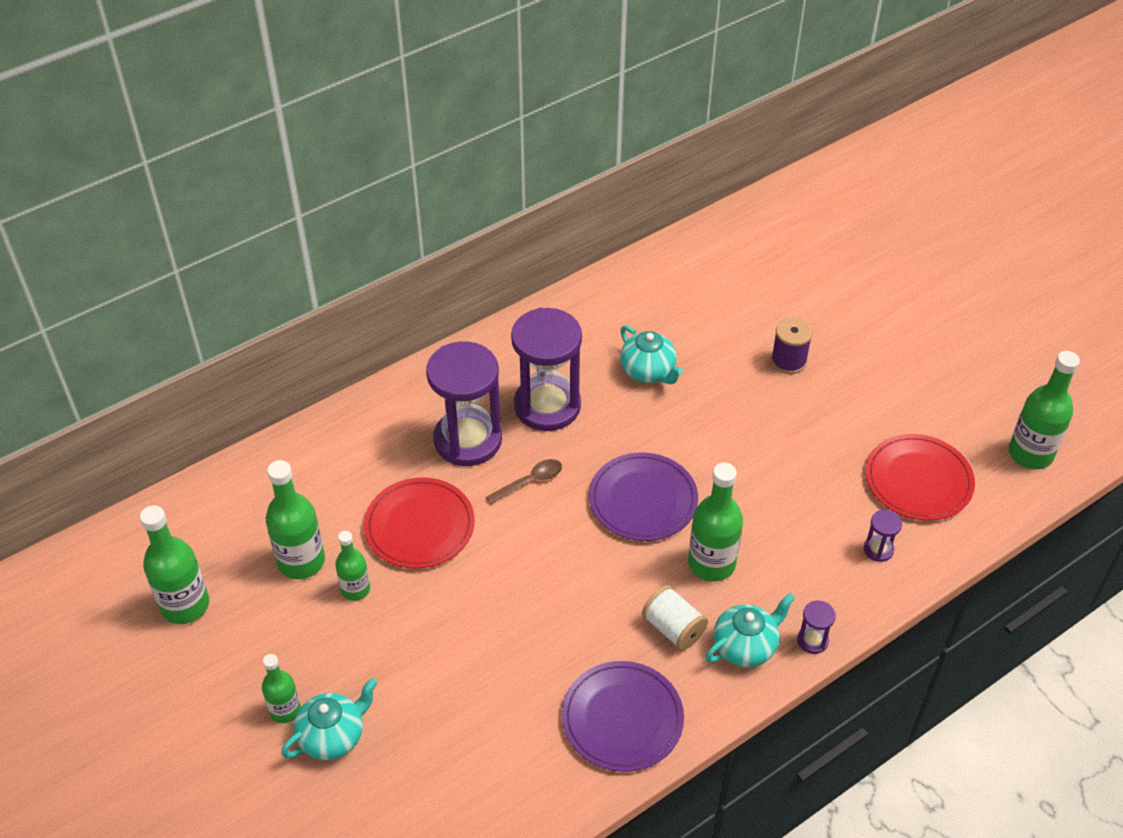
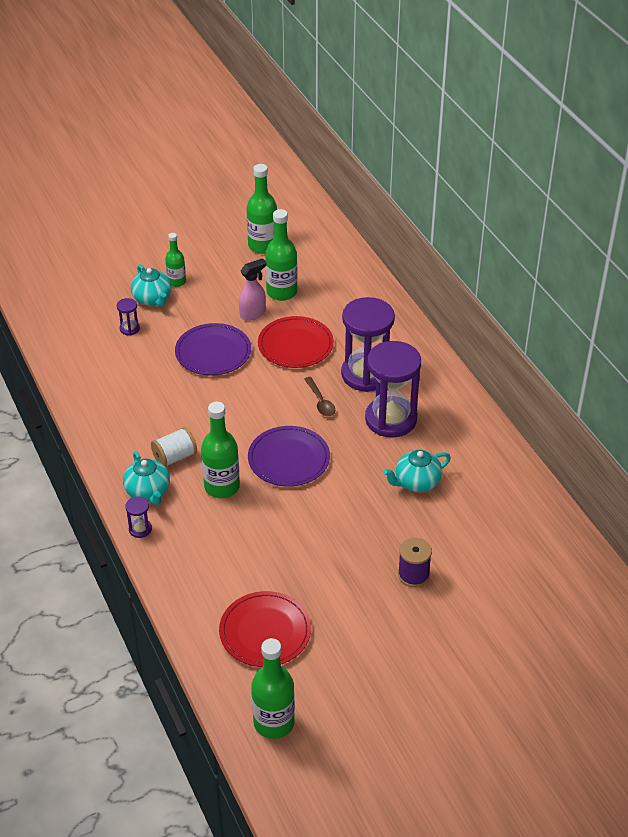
camera: 100 degrees right, 5 degrees down
(355, 589) = (253, 313): green bottle -> pink spray bottle
(622, 718) = (117, 422): purple plate -> purple plate (213, 352)
(878, 549) = (205, 587): purple hourglass -> purple hourglass (129, 329)

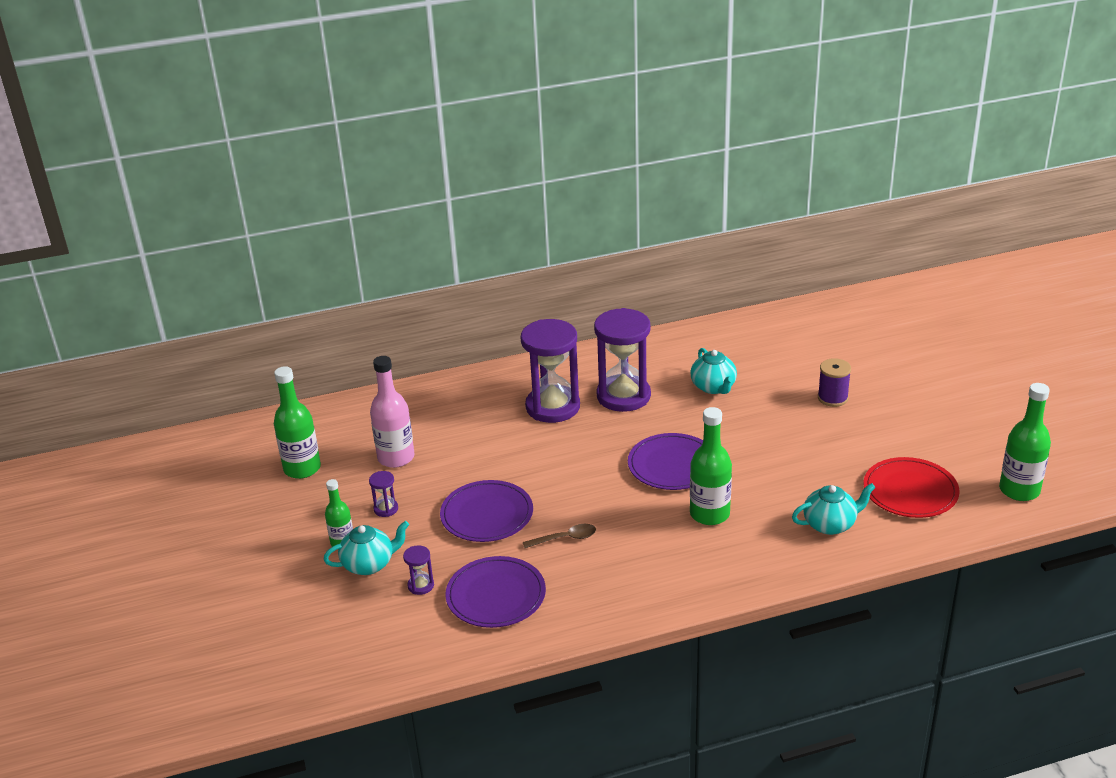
camera: 80 degrees left, 10 degrees down
(119, 369) = (496, 595): none -> purple plate
(140, 529) = (771, 578): purple hourglass -> purple hourglass (386, 509)
(148, 492) = (713, 571): turquoise teapot -> turquoise teapot (830, 524)
(175, 457) = (659, 549): white spool -> none
(253, 313) = (427, 481): pink spray bottle -> none
(281, 292) = (396, 458): green bottle -> pink bottle
(295, 345) = (492, 452): red plate -> none
(320, 401) = (588, 439): brown spoon -> brown spoon (565, 538)

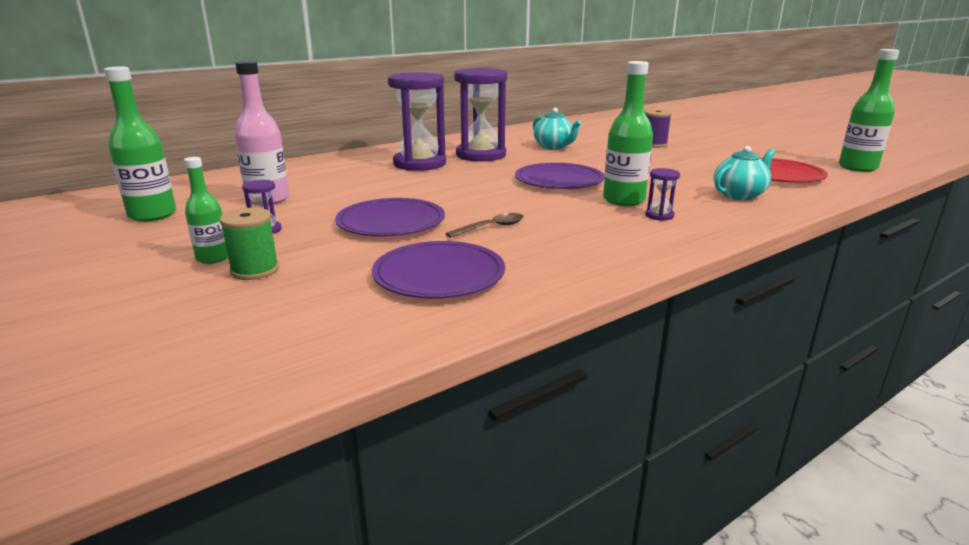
camera: 20 degrees left, 10 degrees down
(369, 564) = (255, 270): turquoise teapot -> green spool
(421, 585) = (333, 279): purple hourglass -> purple hourglass (659, 215)

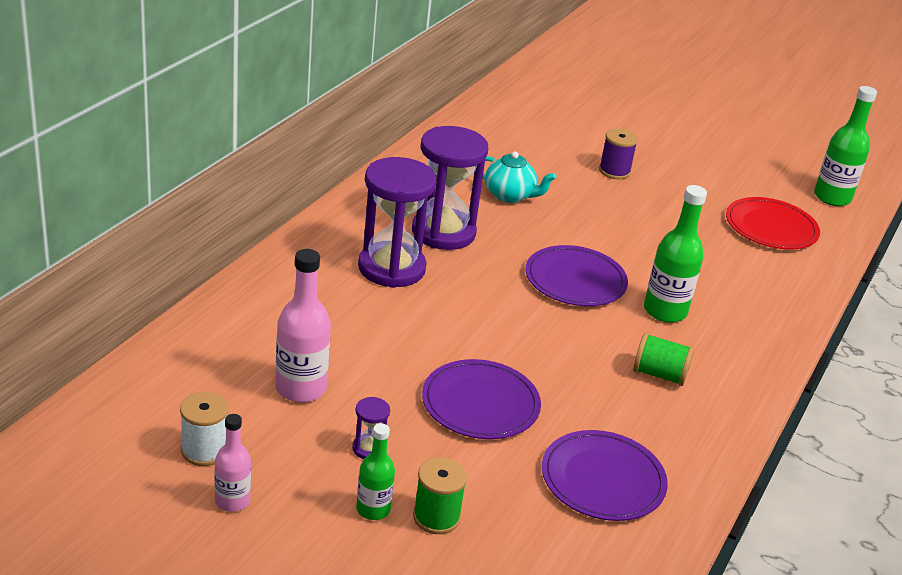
camera: 30 degrees left, 10 degrees up
(123, 238) = (232, 501): none -> pink bottle
(152, 215) = (204, 450): green bottle -> white spool
(491, 228) = (583, 391): brown spoon -> none
(577, 228) = (659, 374): none -> green spool
(659, 215) = (713, 334): purple hourglass -> none
(739, 195) = (759, 279): turquoise teapot -> none

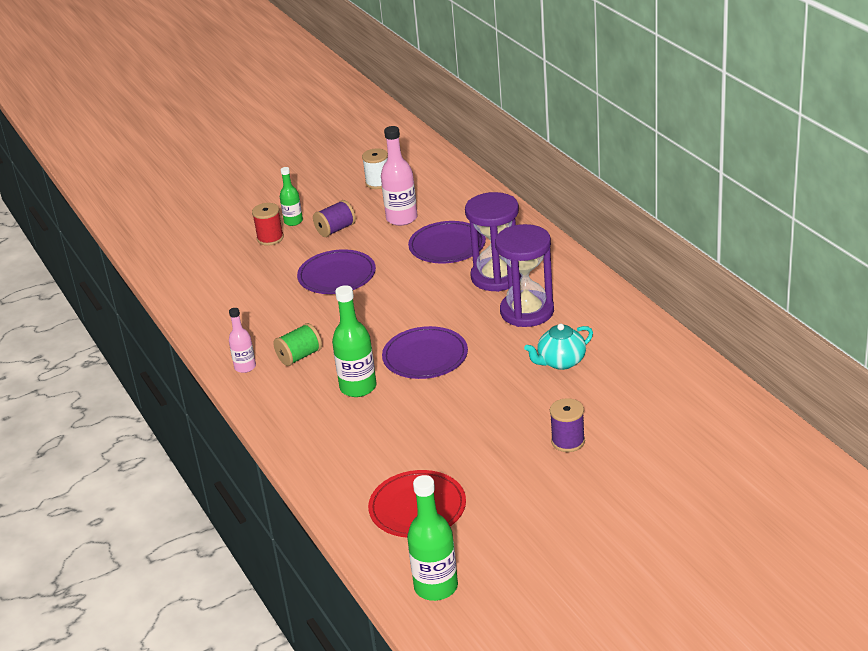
camera: 130 degrees right, 0 degrees up
(232, 501) = (336, 185): pink bottle -> pink bottle (245, 367)
(369, 448) = (335, 229): purple hourglass -> purple spool
(436, 517) = (270, 238): green spool -> red spool
(603, 479) = (241, 299): purple plate -> purple plate (447, 246)

